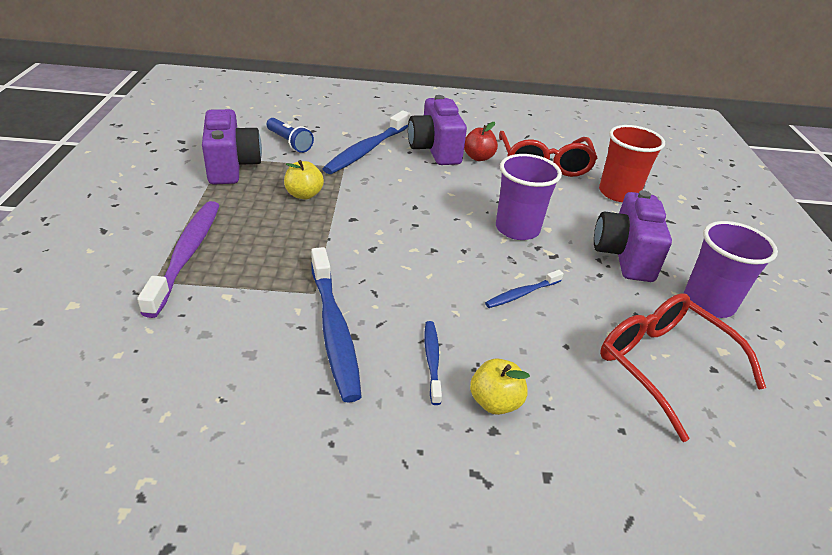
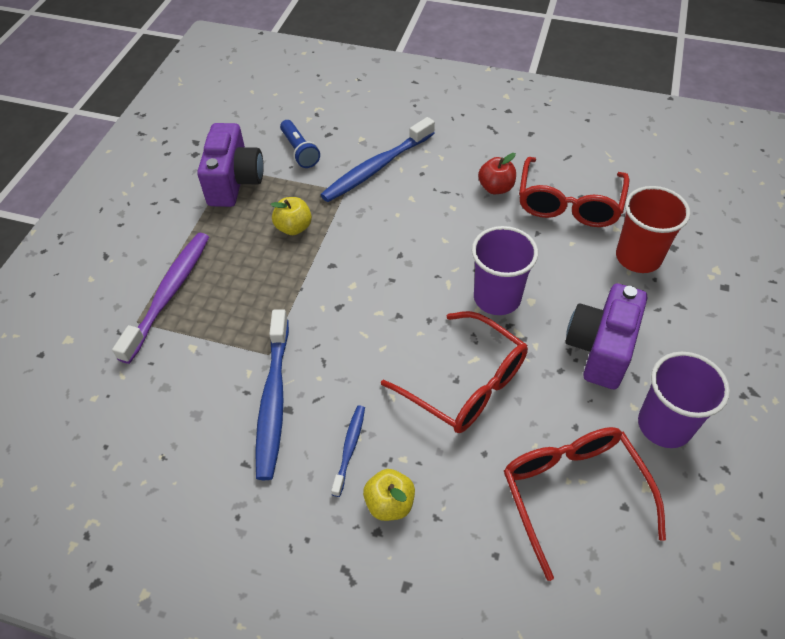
camera: 20 degrees right, 15 degrees up
(435, 150) = (451, 173): purple camera -> none
(522, 294) = (466, 384): blue toothbrush -> red glasses

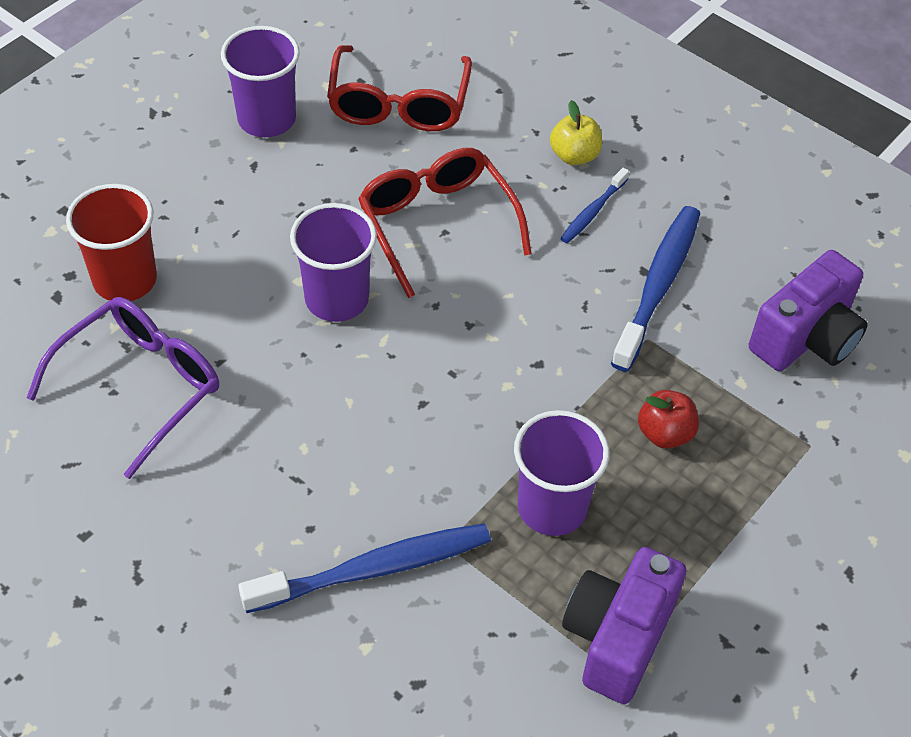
camera: 160 degrees left, 0 degrees up
(169, 294) = (760, 469): purple toothbrush -> none
(294, 227) = (552, 507): yellow apple -> purple cup
(299, 151) = (484, 663): blue flashlight -> none
(496, 188) = (219, 454): red apple -> red apple (665, 433)
(569, 204) = (141, 385): red glasses -> purple glasses
(600, 349) = (266, 202): purple camera -> purple camera (805, 338)

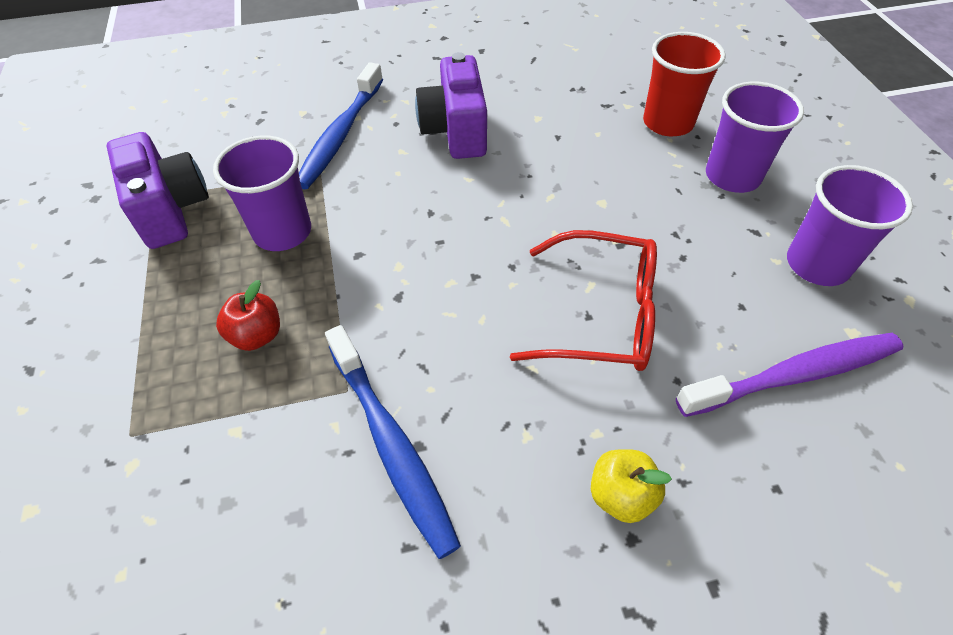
camera: 130 degrees right, 0 degrees up
(141, 385) = (567, 100): purple glasses -> none
(337, 299) = (566, 213): purple cup -> purple cup (732, 176)
(398, 104) = (793, 375): red glasses -> purple toothbrush
(593, 212) = (527, 454): blue toothbrush -> none
(805, 338) = (211, 535): purple camera -> purple camera (455, 131)

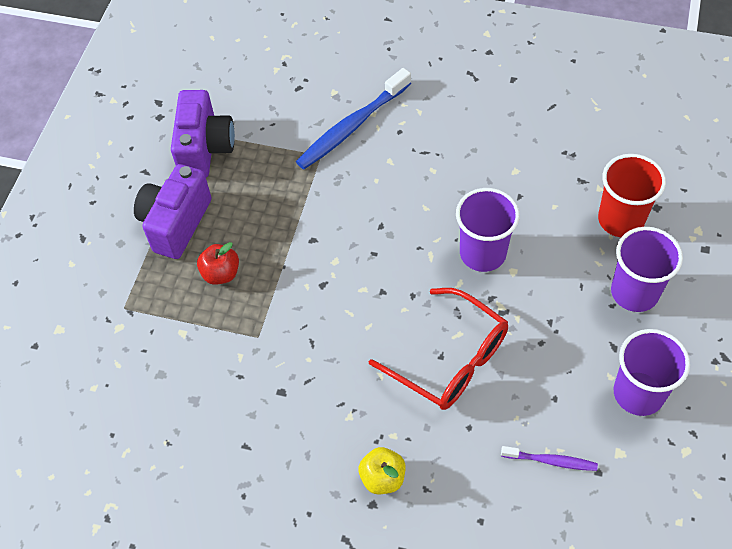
camera: 30 degrees right, 5 degrees up
(282, 232) = (271, 199): purple cup -> purple cup (483, 253)
(391, 444) = (267, 383): blue toothbrush -> none
(455, 131) = (441, 158): purple camera -> purple camera (176, 223)
(793, 375) = (551, 461): purple toothbrush -> purple toothbrush, size x0.52

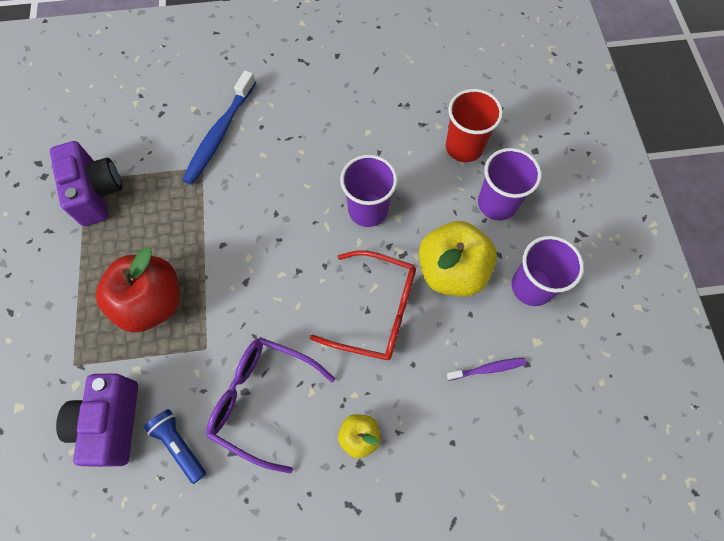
camera: 25 degrees left, 10 degrees up
(176, 223) = (94, 270): purple camera -> purple camera (111, 423)
(198, 419) = (179, 445): none -> blue flashlight
(221, 273) = (152, 302): red apple -> red apple, size x1.98
(296, 406) = (262, 400): none -> purple glasses
(551, 346) = (451, 271): none -> yellow apple

